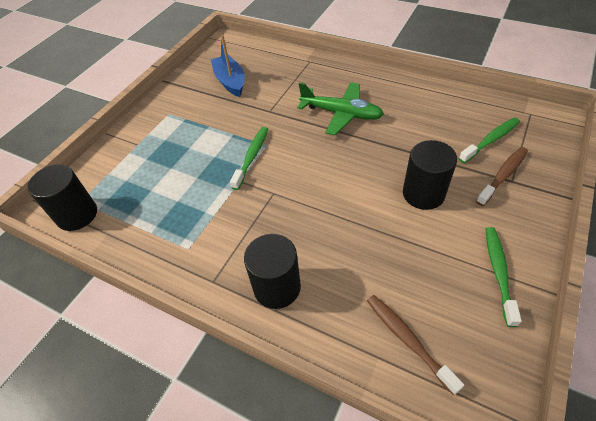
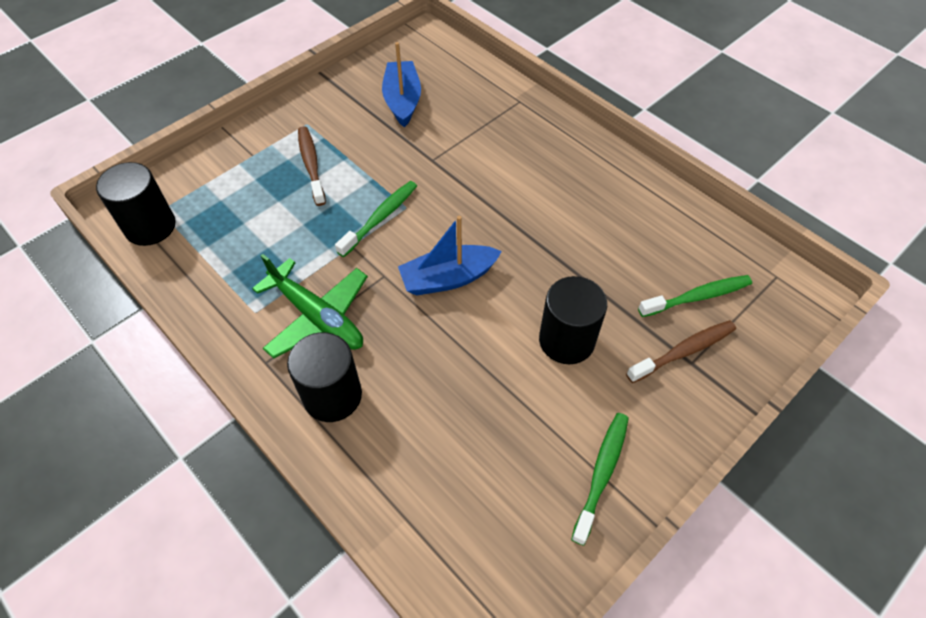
camera: 15 degrees right, 5 degrees up
(320, 180) = (448, 278): none -> blue boat
(341, 114) = (521, 194): green plane -> green plane (317, 317)
(407, 340) = (448, 512): brown toothbrush -> brown toothbrush (311, 165)

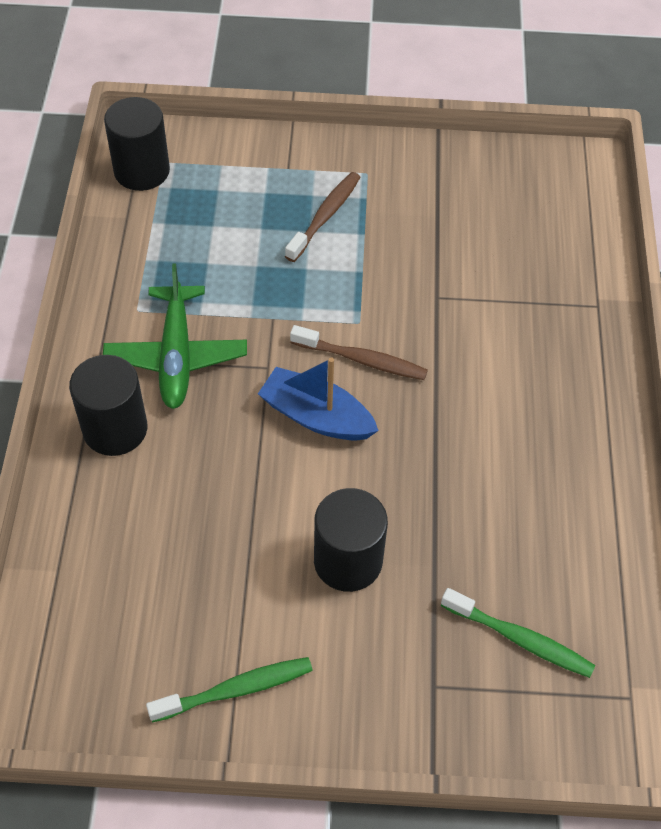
camera: 45 degrees right, 0 degrees up
(380, 218) = (325, 313): green toothbrush -> none
(402, 101) = (480, 217): blue boat -> none
(684, 351) = (439, 670): brown toothbrush -> brown toothbrush (362, 360)

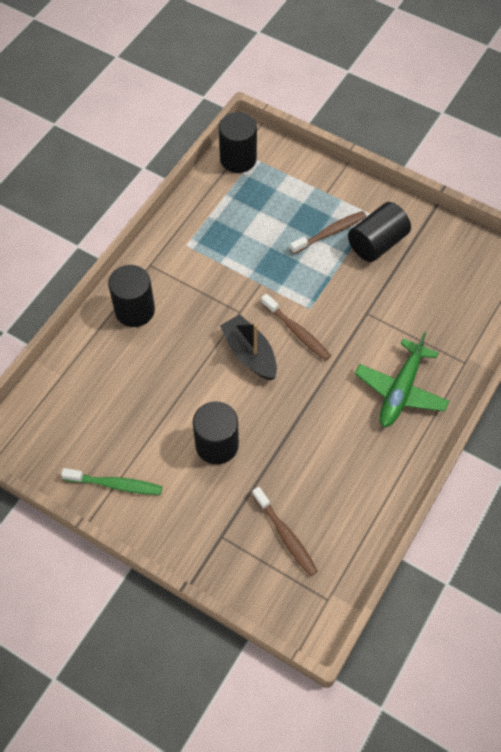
camera: 30 degrees right, 5 degrees up
(176, 356) = (192, 282): green plane -> green plane (400, 390)
(316, 416) = (250, 354): blue boat -> black boat
(394, 205) = (377, 243): none -> black cylinder
(520, 639) = (285, 535): green toothbrush -> brown toothbrush

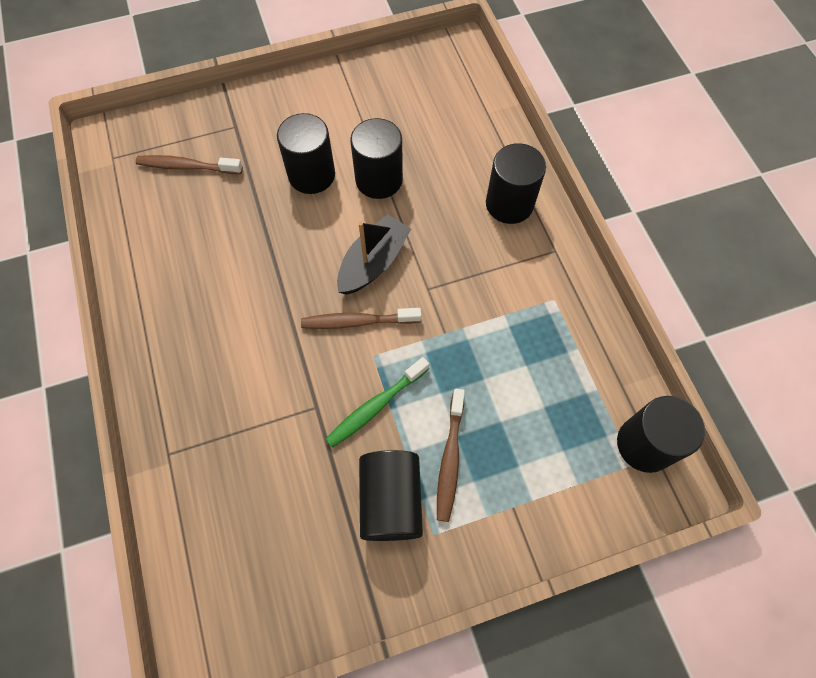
camera: 130 degrees right, 5 degrees up
(116, 484) = (349, 89): green toothbrush -> green toothbrush (375, 406)
(183, 399) = (379, 180): none -> black cylinder
(250, 354) = (373, 263): black boat -> black boat turned 60 degrees counterclockwise
(400, 390) = (205, 362): green plane -> none

